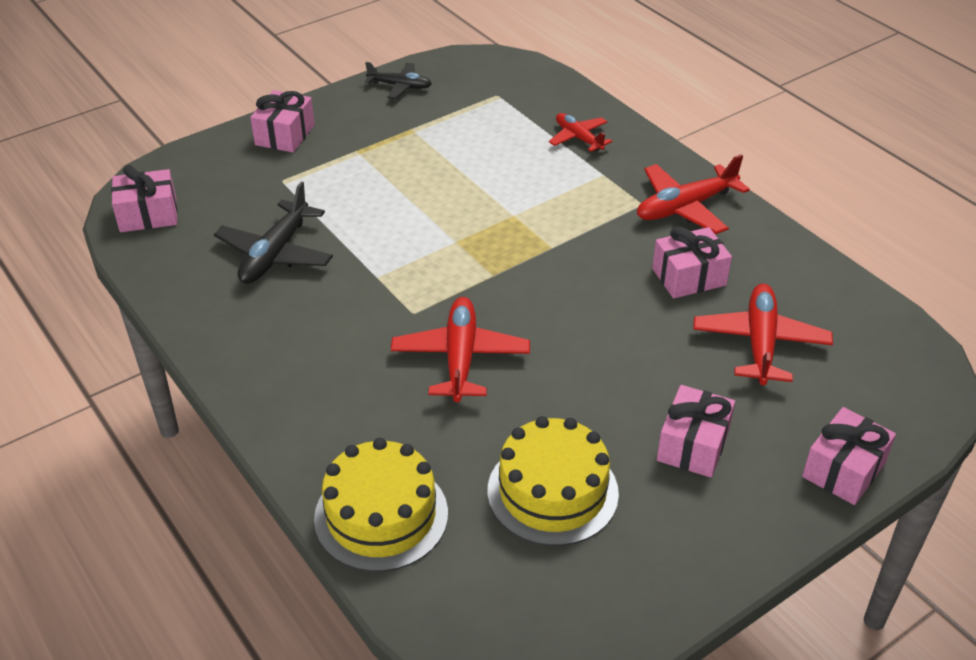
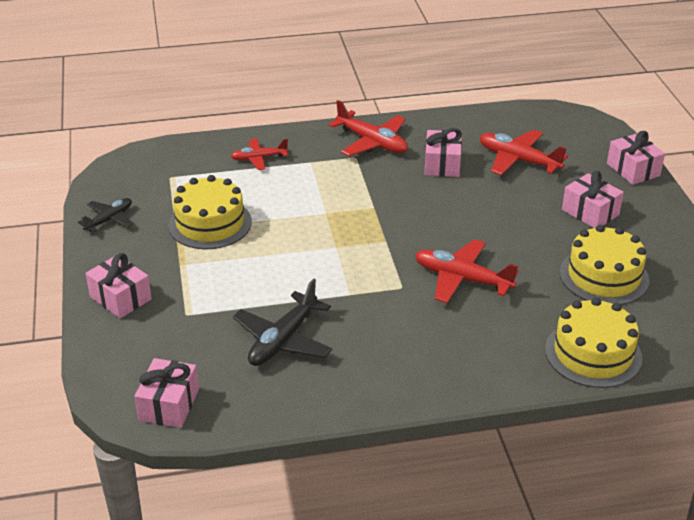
camera: 65 degrees left, 5 degrees down
(275, 254) = (283, 340): black plane -> black plane turned 75 degrees clockwise
(437, 145) = (210, 223): none -> yellow cake
(685, 207) = (372, 142): red plane -> red plane turned 45 degrees counterclockwise

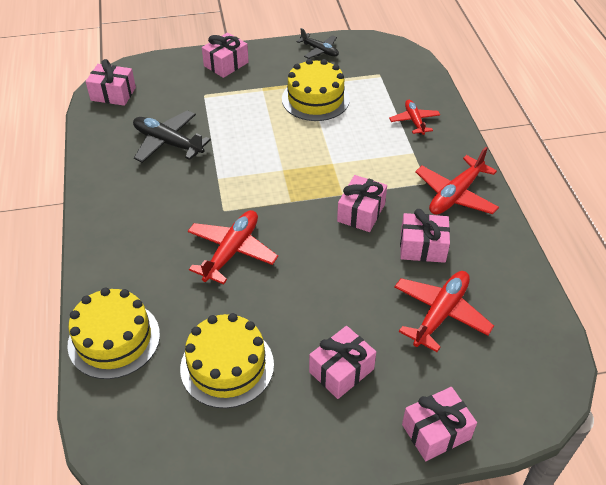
camera: 90 degrees right, 10 degrees up
(399, 197) = (361, 212): none -> pink gift

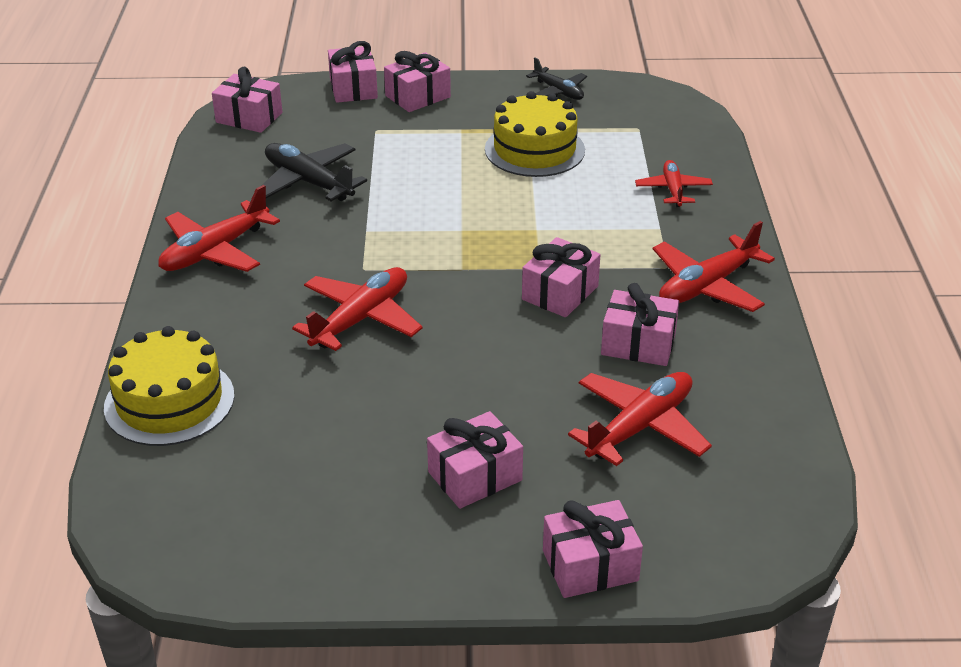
camera: 10 degrees right, 10 degrees down
(116, 208) = (215, 251): none -> red plane
(180, 62) = (353, 88): none -> pink gift
(227, 366) = (315, 451): yellow cake -> none

